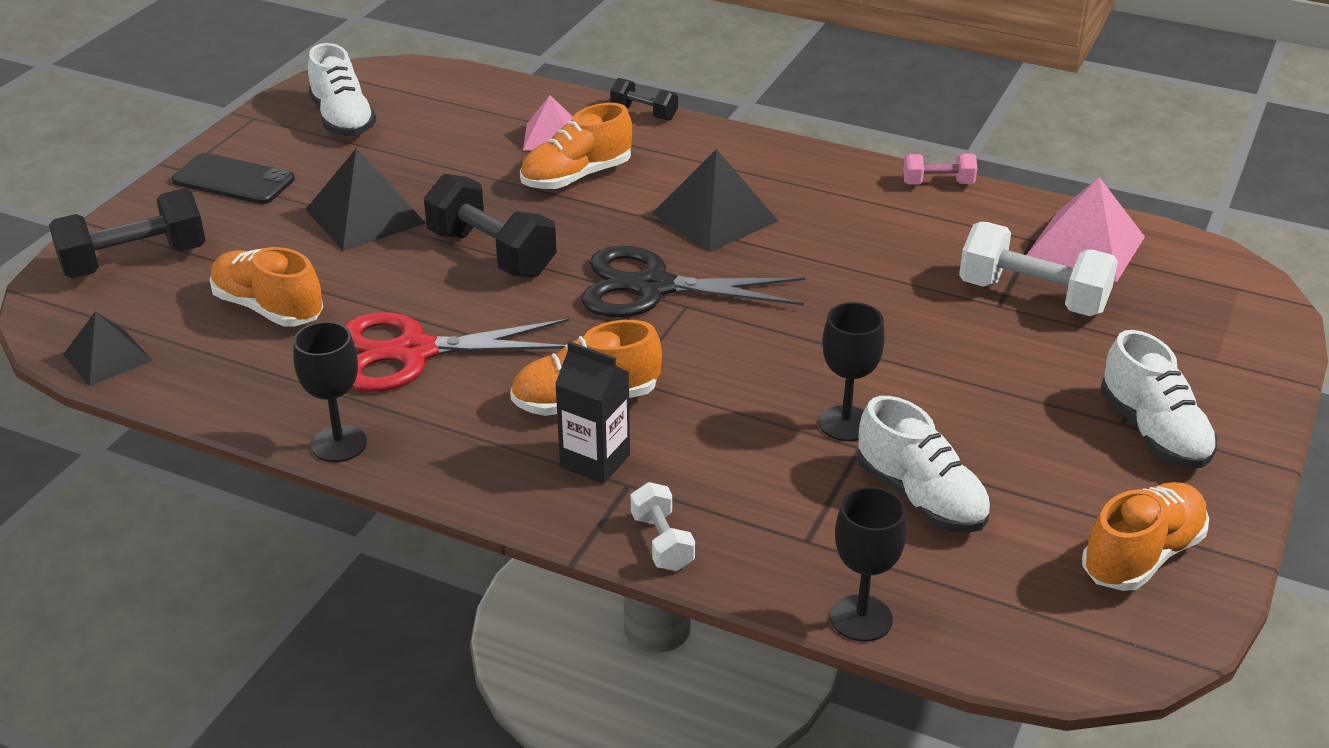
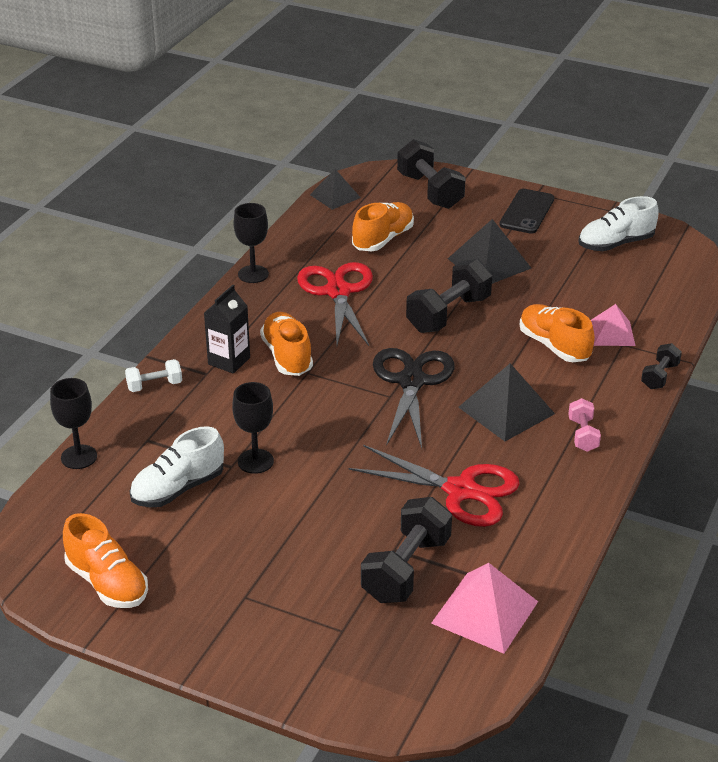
camera: 90 degrees right, 0 degrees up
(879, 254) = (461, 490): none -> red scissors
(938, 183) = (575, 533): pink dumbbell -> pink dumbbell (583, 435)
(1032, 297) = (406, 569): white dumbbell -> black dumbbell
(1153, 432) = (233, 611): white shoe -> none

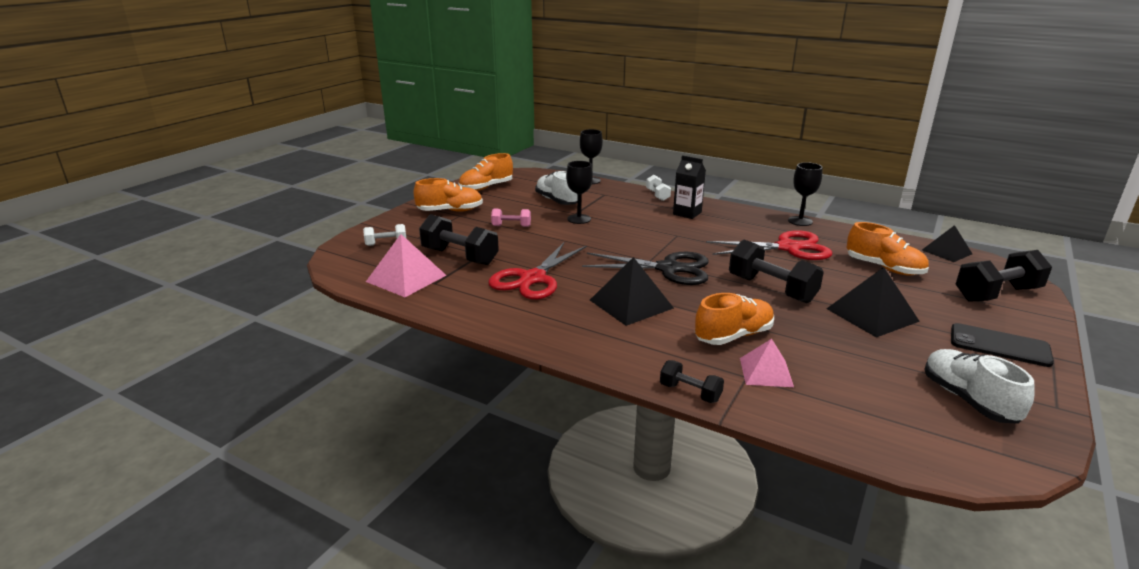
camera: 95 degrees right, 10 degrees down
(287, 356) = (695, 229): orange shoe -> orange shoe (450, 211)
(372, 663) = (386, 244): none -> white dumbbell
(583, 435) = (593, 336): pink dumbbell -> pink dumbbell (511, 226)

